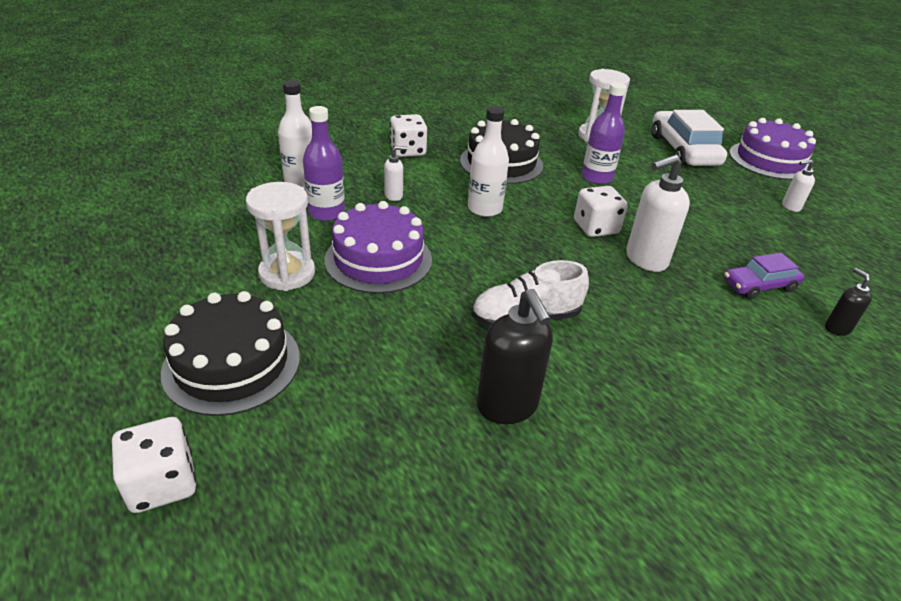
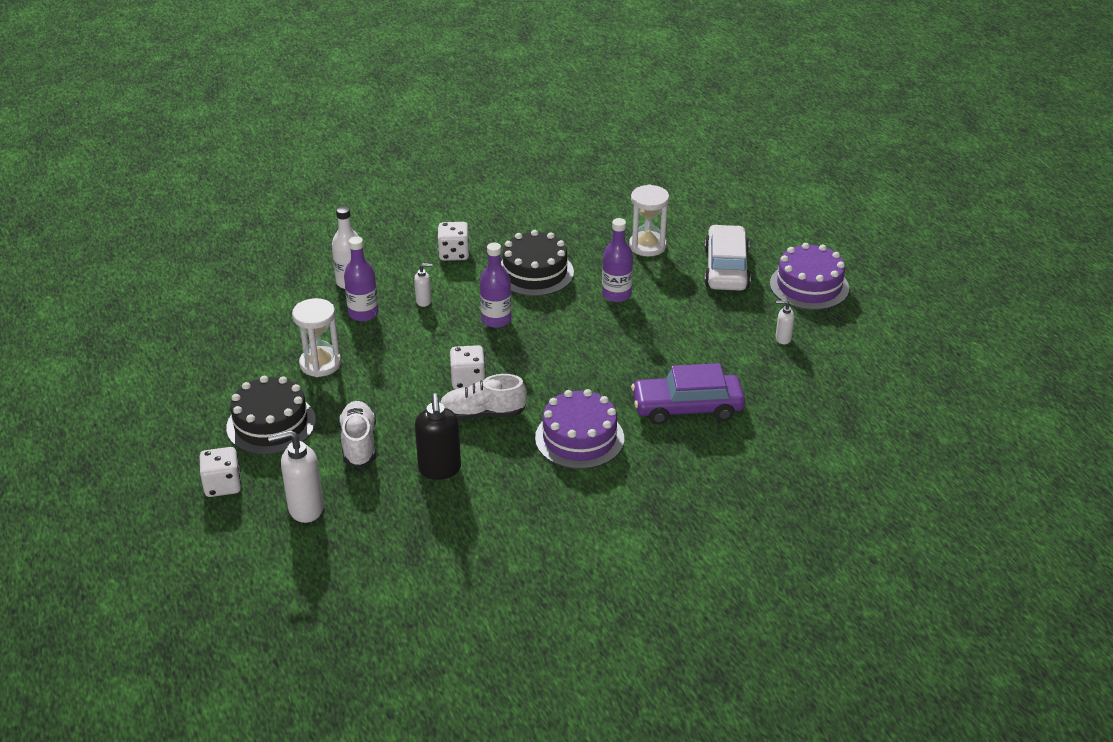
camera: 15 degrees right, 0 degrees up
(373, 380) = (359, 444): none -> white shoe
(378, 259) = (391, 358): purple cake -> purple cake (579, 438)
(485, 209) = (496, 320): white bottle -> purple bottle
(596, 228) = (583, 345): white dice -> white dice (468, 380)
(645, 260) = (607, 377): white soap dispenser -> white soap dispenser (305, 509)
(759, 286) = (687, 407): purple car -> purple car, size x1.74
(837, 328) = (722, 446): black soap dispenser -> none

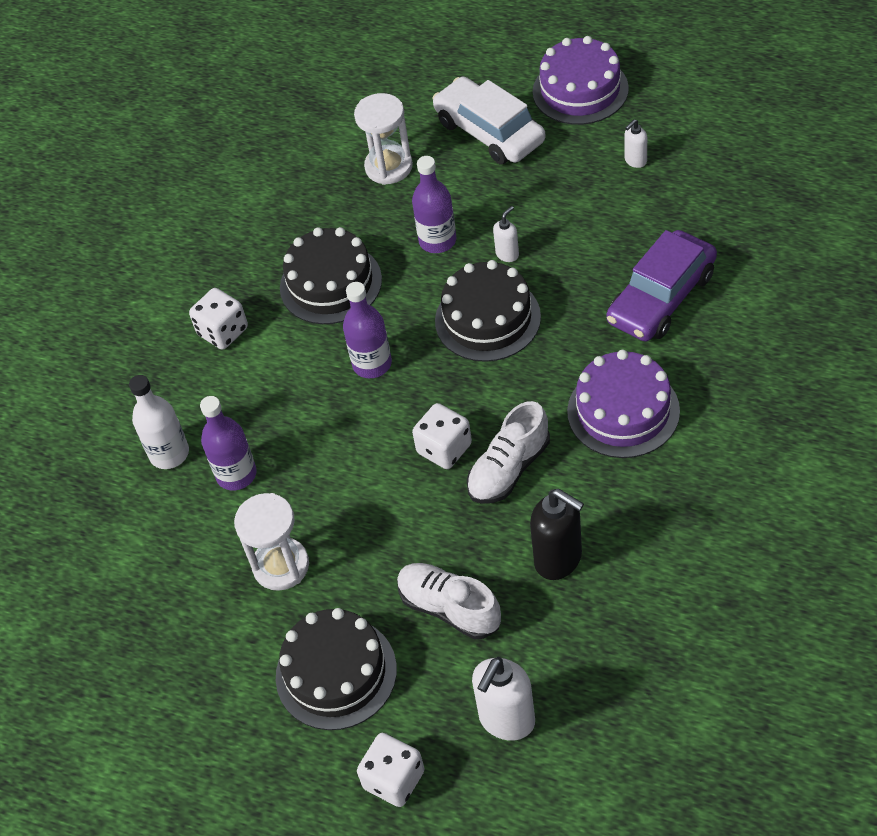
camera: 40 degrees left, 15 degrees up
(424, 301) = (274, 407): white soap dispenser -> white soap dispenser (507, 254)
(583, 345) = (487, 319): none -> black cake

